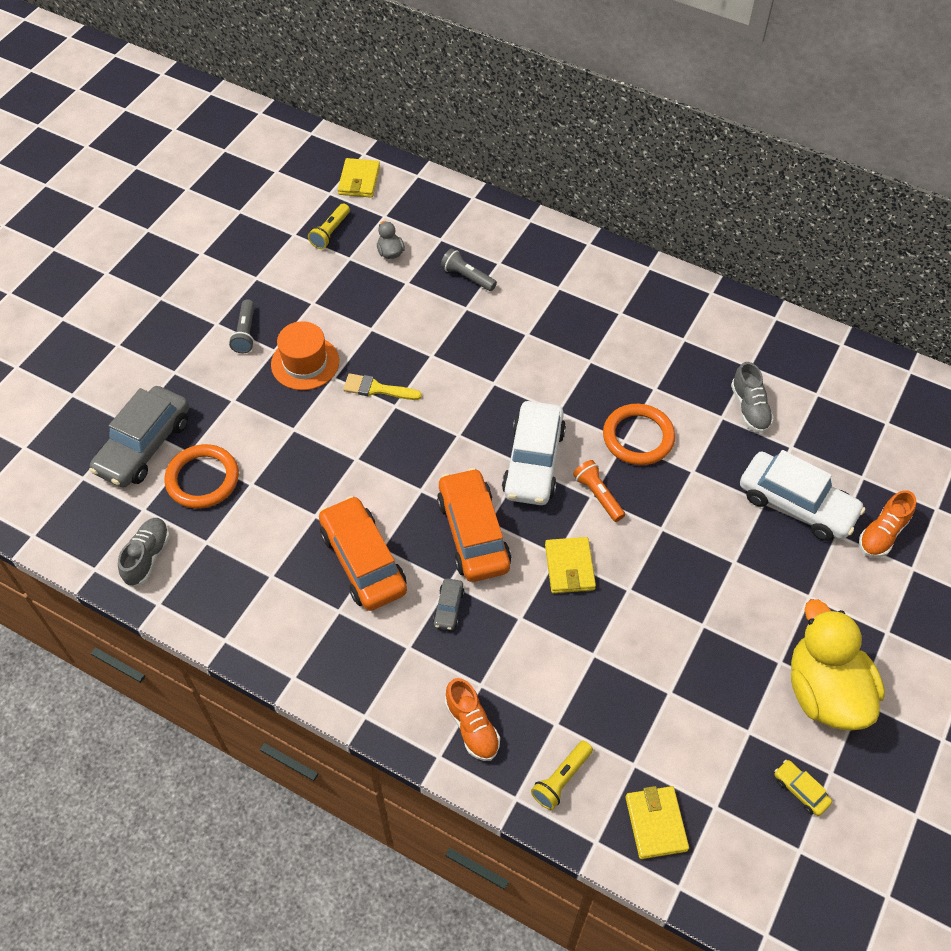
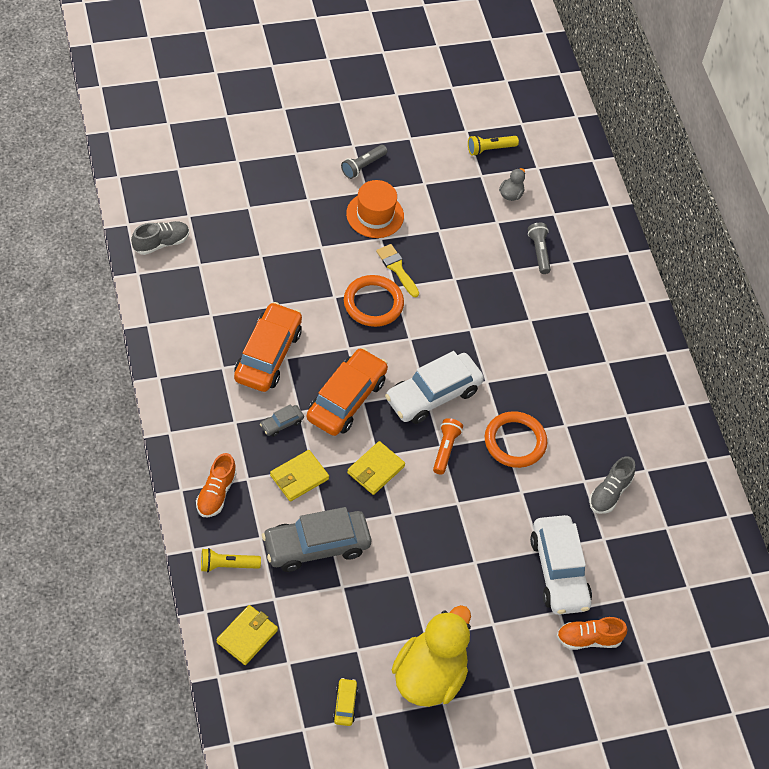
camera: 40 degrees right, 0 degrees up
(144, 445) = (230, 180): grey car -> grey car (316, 546)
(202, 479) = (238, 228): orange ring -> orange ring (373, 303)
(359, 180) = (550, 131): yellow wallet -> yellow wallet (299, 477)

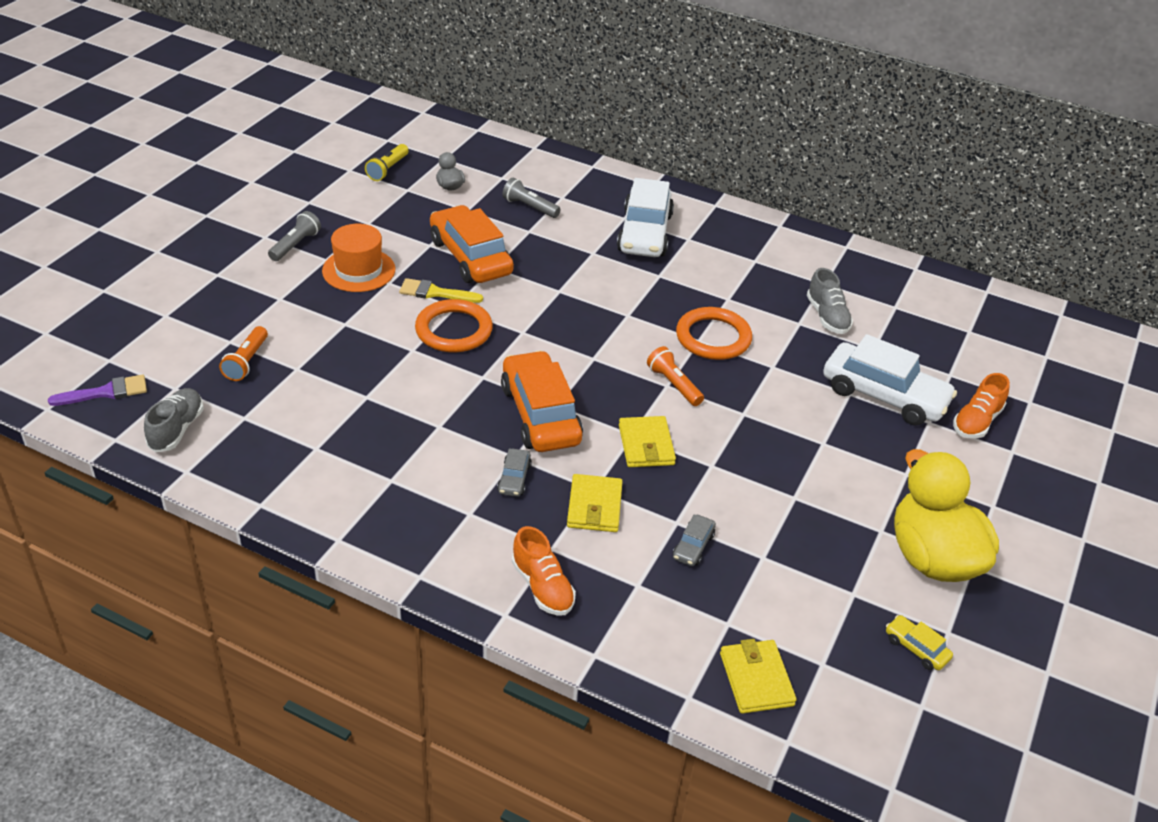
camera: 45 degrees left, 15 degrees down
(154, 189) = (105, 392): none -> purple brush
(227, 565) = (646, 637): yellow flashlight -> none
(241, 229) = (246, 362): none -> orange flashlight
(268, 355) = (419, 436): orange car -> orange car (470, 257)
(316, 546) = (693, 546): grey car -> grey car, size x0.44
(363, 166) = (295, 245): grey flashlight -> grey flashlight turned 150 degrees counterclockwise
(433, 395) = (603, 356): white car -> white car (644, 233)

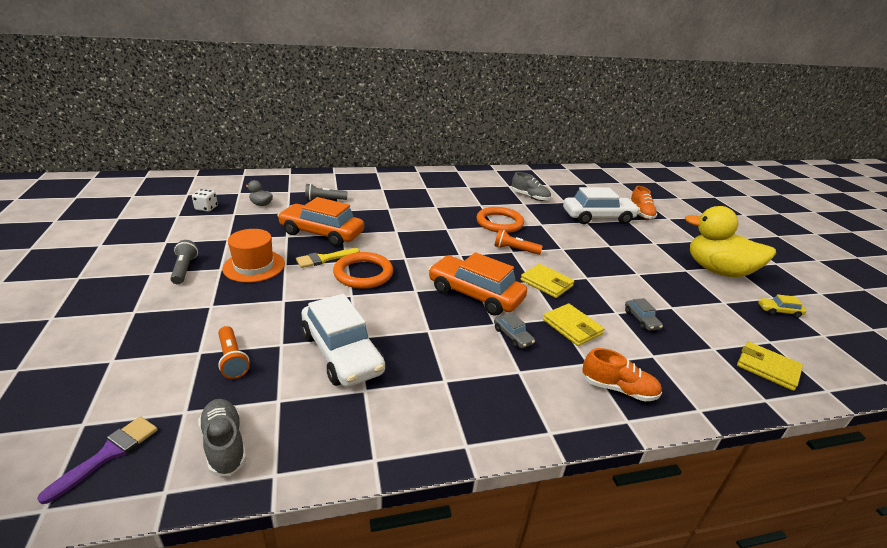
camera: 40 degrees left, 10 degrees down
(387, 169) = (206, 208): yellow flashlight -> white dice
(644, 233) = (402, 192): white car -> white car (341, 353)

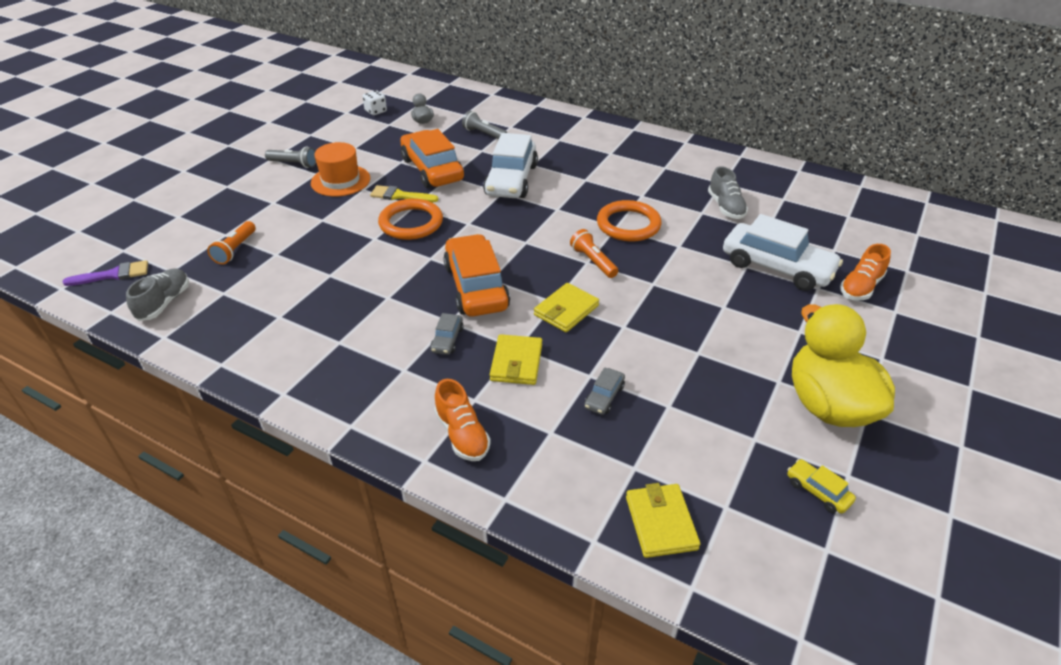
camera: 45 degrees right, 10 degrees up
(185, 269) = (294, 164): grey flashlight -> grey flashlight turned 75 degrees clockwise
(341, 353) = (302, 281): white car -> white car (511, 180)
(546, 283) = (566, 310): yellow wallet -> yellow wallet turned 45 degrees clockwise

